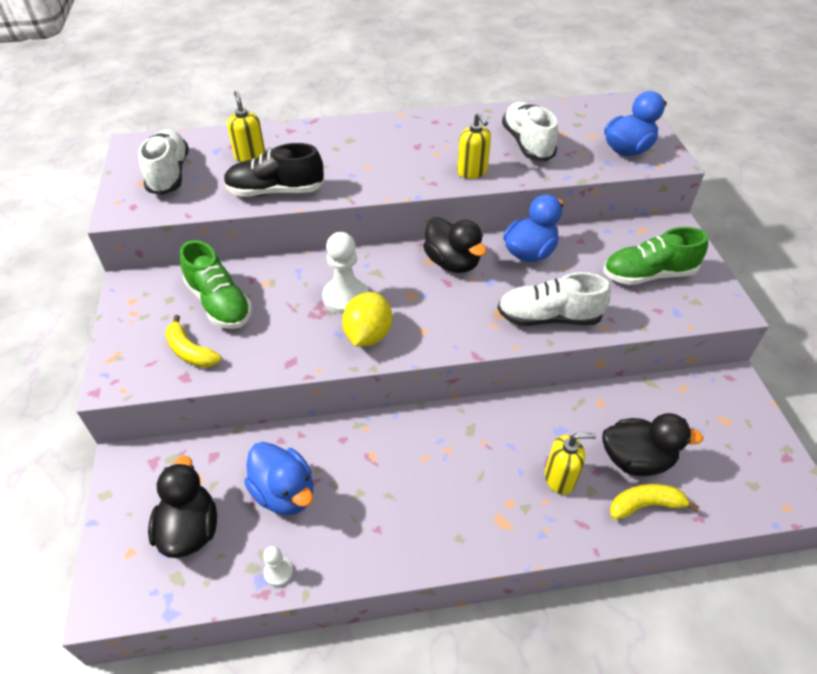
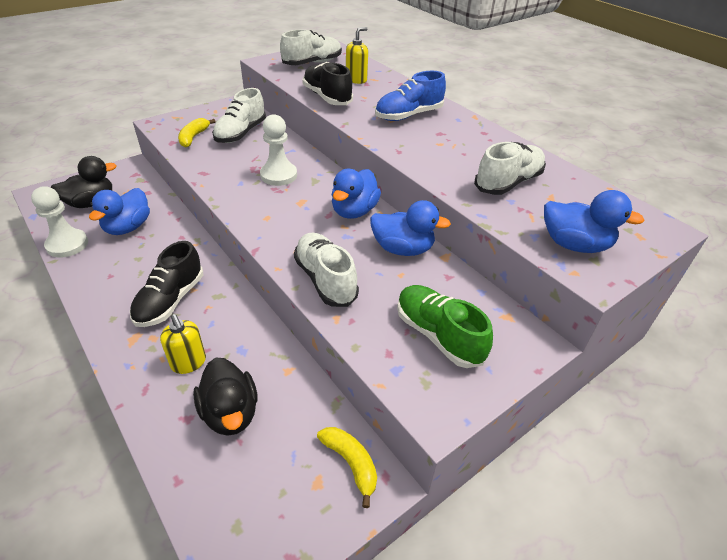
camera: 60 degrees right, 5 degrees down
(219, 303) = (240, 133): green shoe -> white shoe
(278, 572) = (67, 244): white pawn -> white pawn, size x2.01
(366, 151) = (408, 115): none -> blue shoe
(368, 335) = (246, 195): yellow lemon -> none
(452, 263) = (354, 211): black duck -> blue duck
(456, 475) = (170, 300): none -> black shoe
(472, 172) = (433, 165): yellow soap dispenser -> none
(645, 505) = (179, 431): yellow banana -> yellow banana (351, 463)

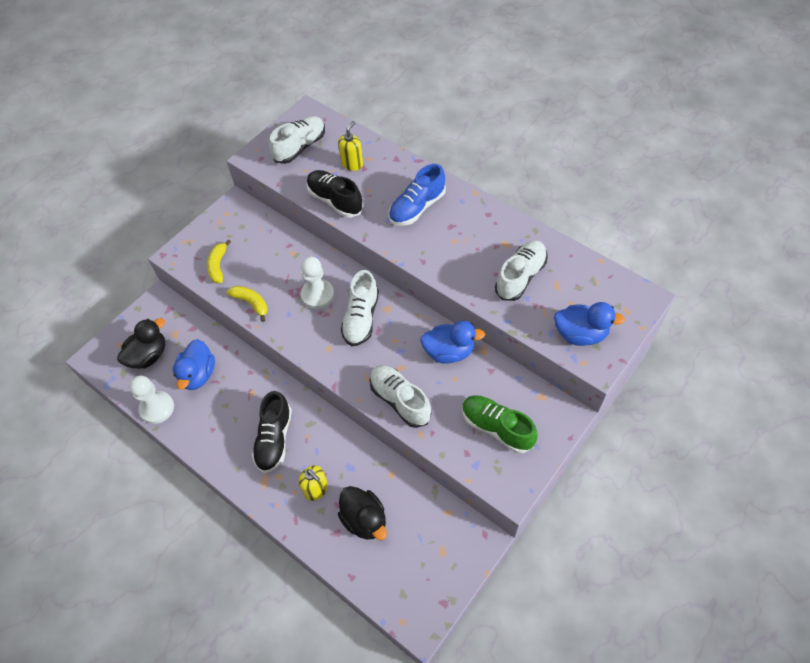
camera: 10 degrees left, 15 degrees up
(240, 133) = (259, 248): white shoe -> white shoe (361, 318)
(351, 463) = (459, 532): yellow banana -> yellow banana (251, 303)
(354, 211) = (397, 321): blue duck -> none

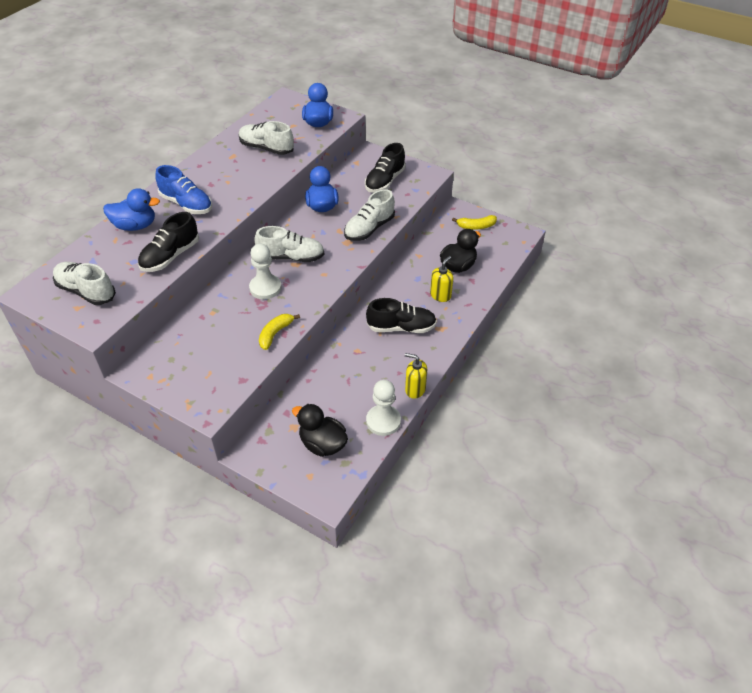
camera: 100 degrees left, 10 degrees down
(198, 374) = (342, 395): blue duck -> blue duck (135, 226)
(218, 266) = (226, 369): yellow banana -> yellow banana (476, 226)
(352, 164) = (121, 250): yellow soap dispenser -> yellow soap dispenser (415, 389)
(496, 428) = (385, 181): green shoe -> black shoe

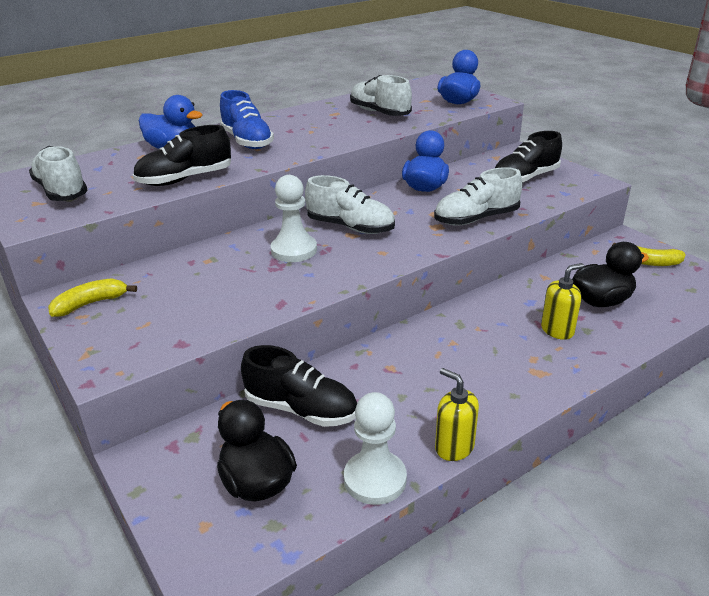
camera: 25 degrees right, 15 degrees down
(275, 334) = (268, 301): yellow banana -> yellow banana (90, 304)
(401, 327) = (474, 355): black shoe -> black shoe (301, 409)

